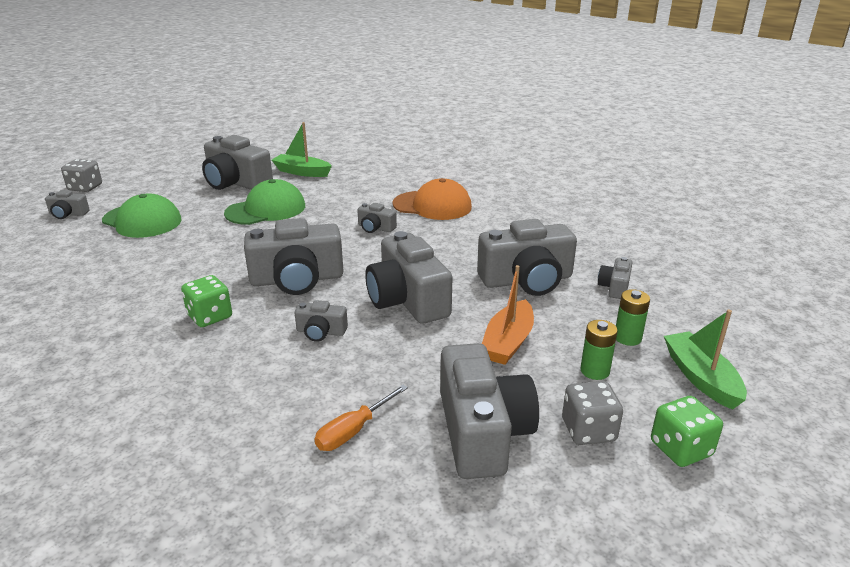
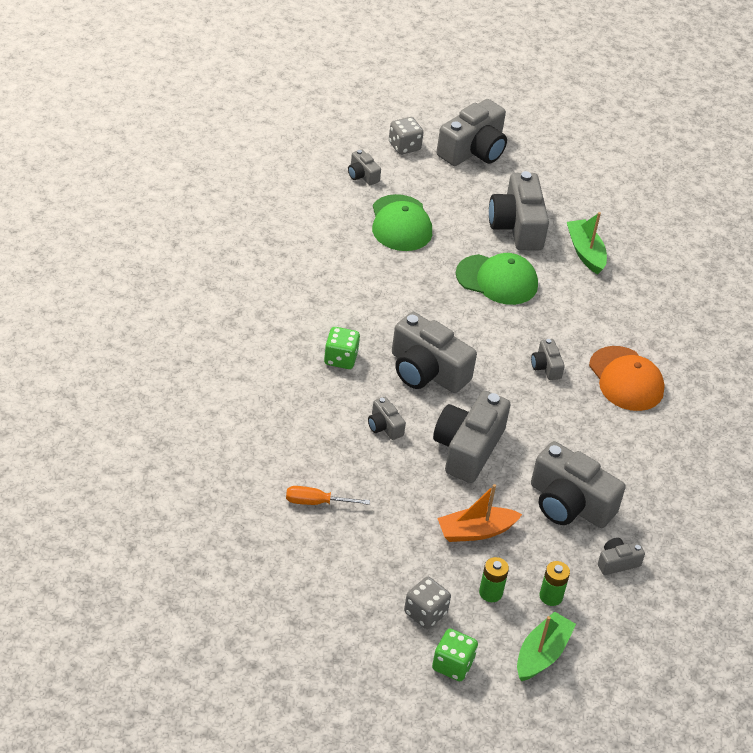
camera: 45 degrees right, 15 degrees up
(482, 432) = (373, 562): grey camera -> grey camera (473, 150)

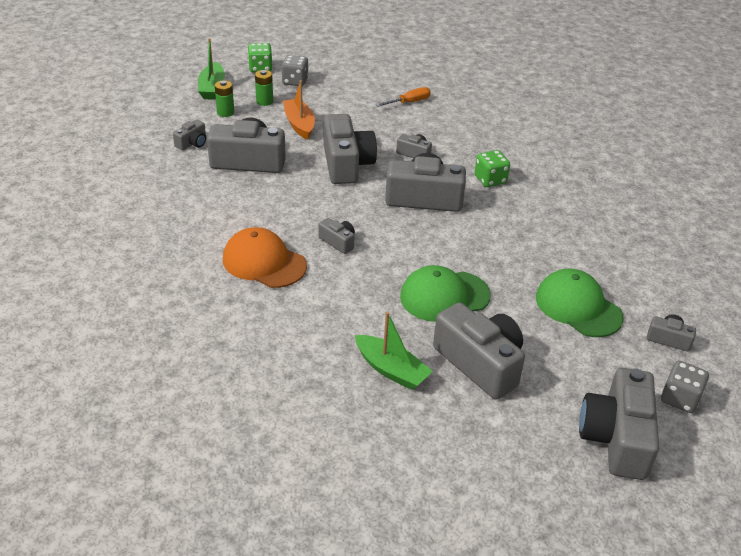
camera: 150 degrees right, 5 degrees down
(476, 531) = (299, 124): orange boat -> orange boat turned 60 degrees counterclockwise

